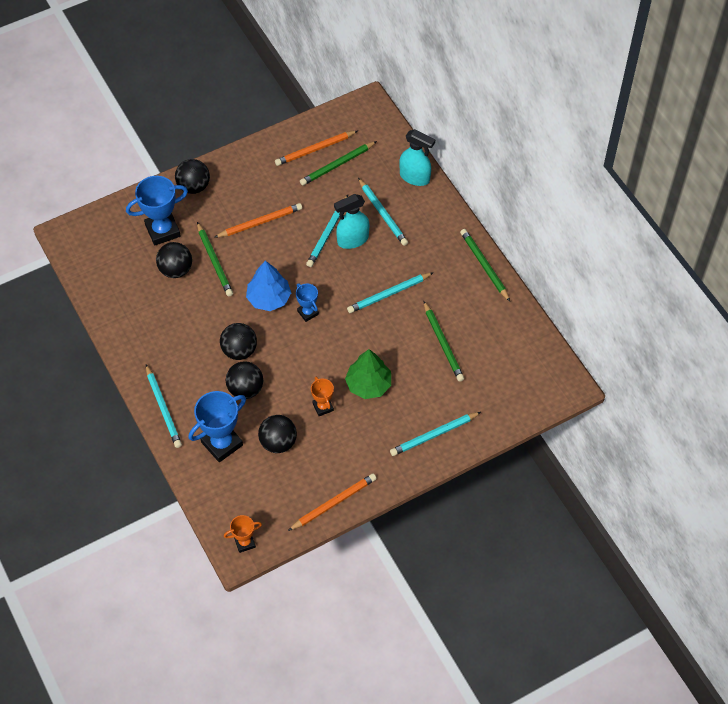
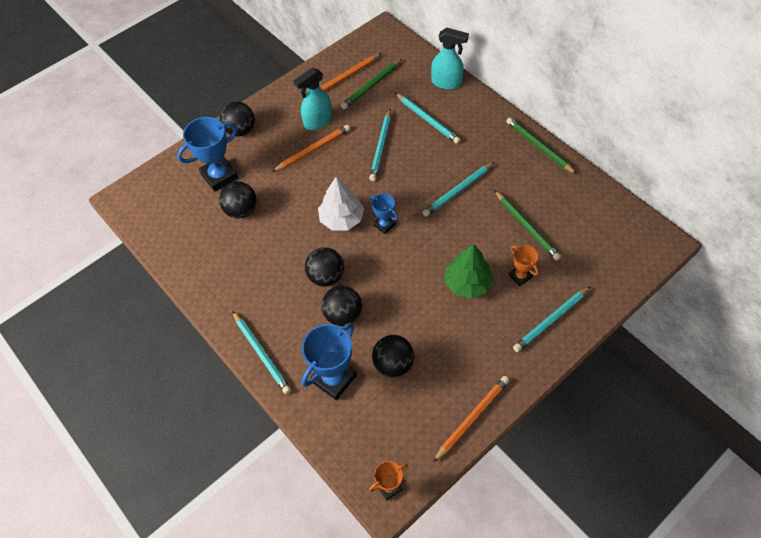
camera: 10 degrees left, 0 degrees up
(214, 261) = (278, 194): green pencil -> none
(269, 298) = (341, 219): blue tree -> white tree
(323, 407) = (428, 316): orange trophy -> orange trophy (520, 276)
(352, 240) = (406, 148): turquoise spray bottle -> turquoise spray bottle (317, 121)

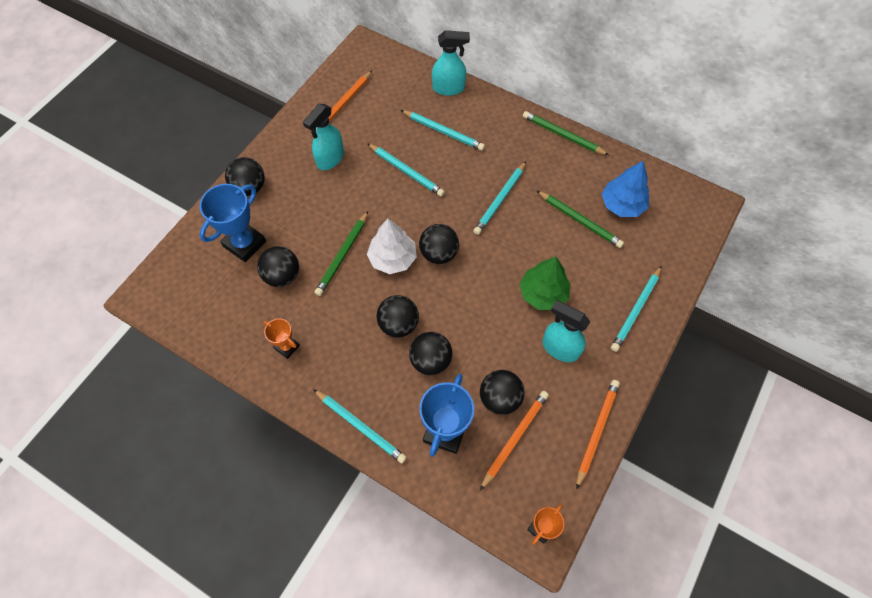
camera: 20 degrees left, 5 degrees up
(313, 150) = (336, 191): orange pencil -> orange pencil (514, 438)
(371, 86) = (373, 108): green pencil -> green pencil (342, 255)
(381, 147) = (406, 171): turquoise pencil -> turquoise pencil turned 45 degrees counterclockwise
(384, 225) = (439, 253): blue trophy -> black ball
(465, 335) = (560, 348): none -> turquoise spray bottle
(520, 276) = (591, 273): orange trophy -> orange trophy (287, 347)
(573, 222) = (622, 205): none -> blue tree

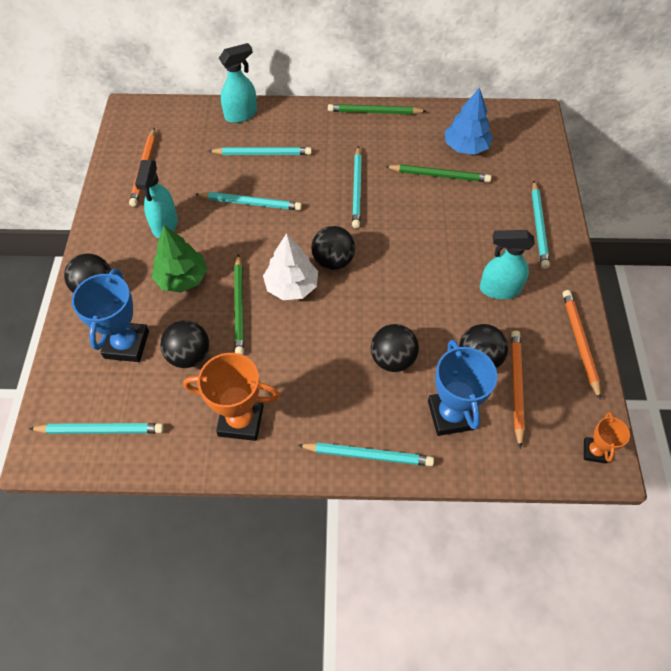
camera: 30 degrees left, 5 degrees down
(189, 300) = (100, 430): none -> turquoise pencil
(287, 347) = (241, 420): orange trophy -> orange trophy, size x1.83
(398, 324) = (339, 342): black ball -> none
(543, 293) = (452, 250): green tree -> green tree (182, 278)

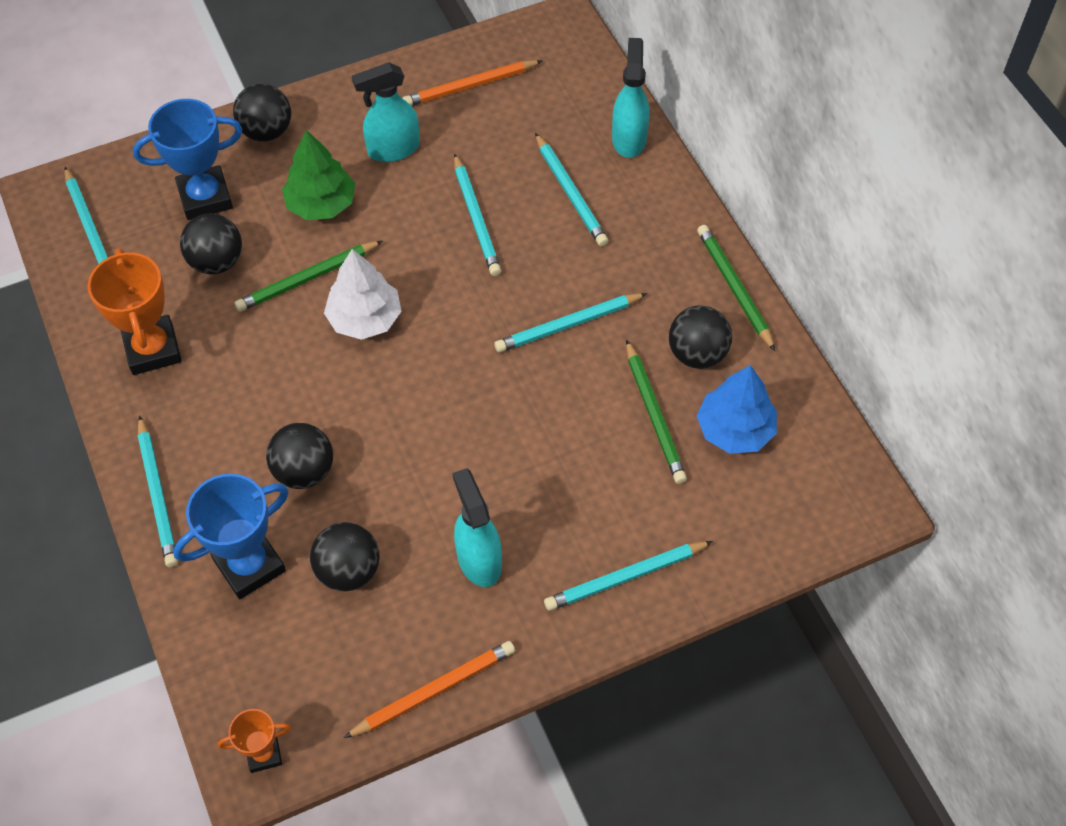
camera: 65 degrees right, 0 degrees up
(241, 114) = (629, 139): turquoise spray bottle -> turquoise spray bottle turned 120 degrees counterclockwise
(333, 261) = (427, 347): black ball -> black ball (697, 354)
(516, 386) = (324, 629): orange pencil -> none

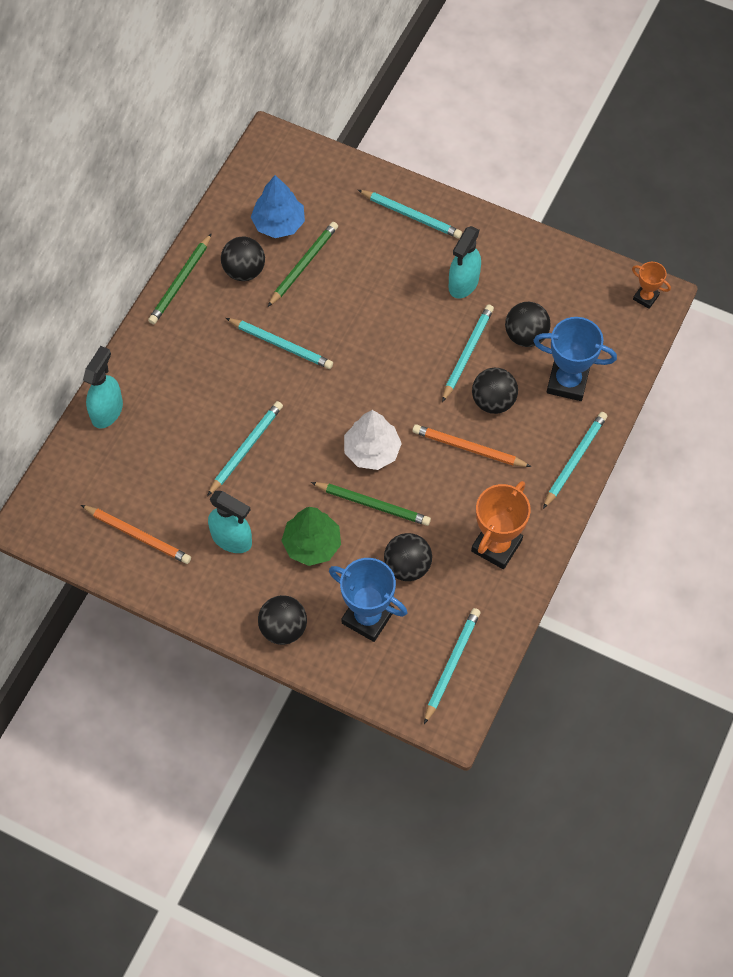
camera: 130 degrees left, 5 degrees up
(434, 691) = (547, 252): orange pencil -> orange pencil (468, 448)
(570, 193) = (181, 412): turquoise pencil -> turquoise pencil (467, 353)
(629, 139) = (107, 411): turquoise spray bottle -> turquoise spray bottle turned 150 degrees clockwise

